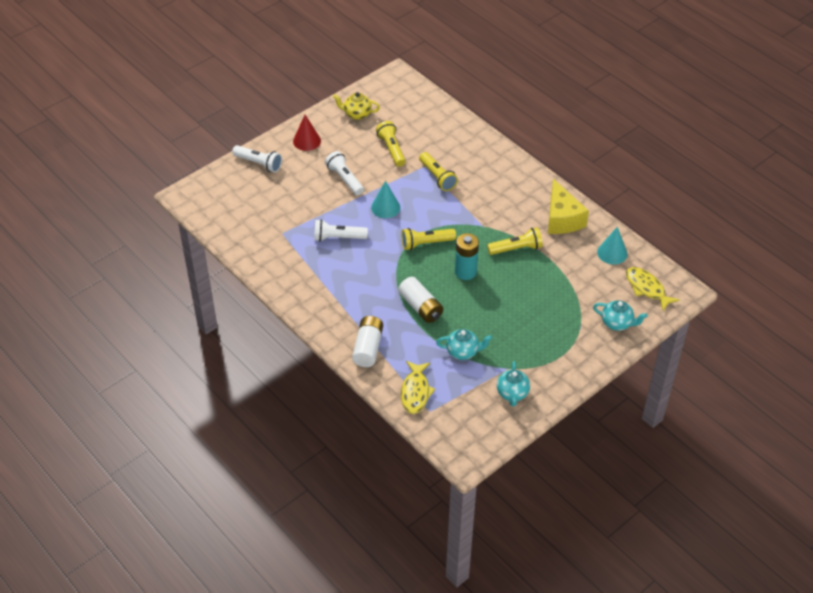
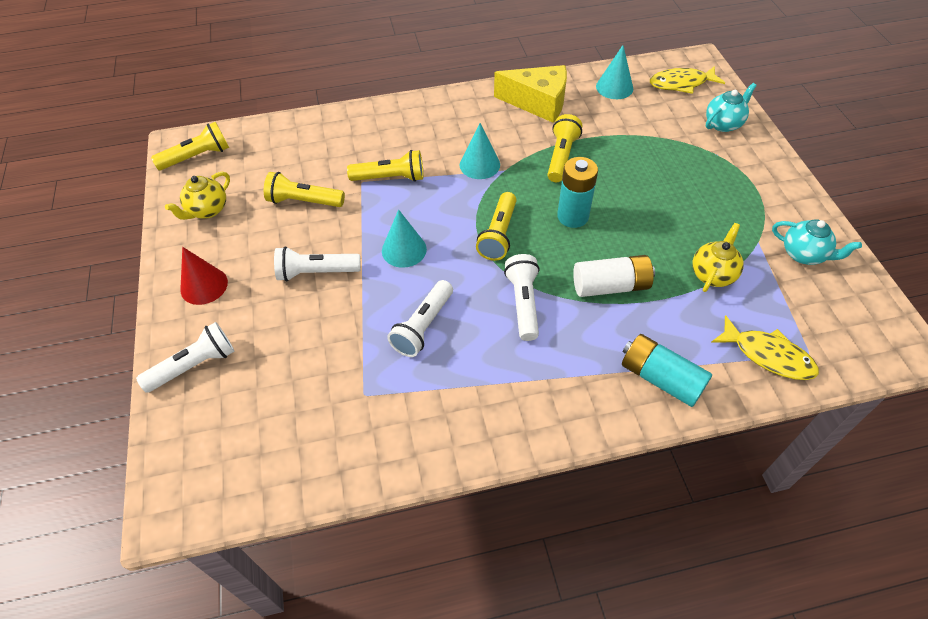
camera: 60 degrees left, 5 degrees up
(368, 348) = (660, 378): white battery -> turquoise battery
(381, 273) = (523, 303): none -> white flashlight
(393, 88) = (197, 157): none -> yellow flashlight
(463, 352) = (712, 274): turquoise teapot -> yellow teapot
(479, 212) = (479, 164): none -> turquoise cone

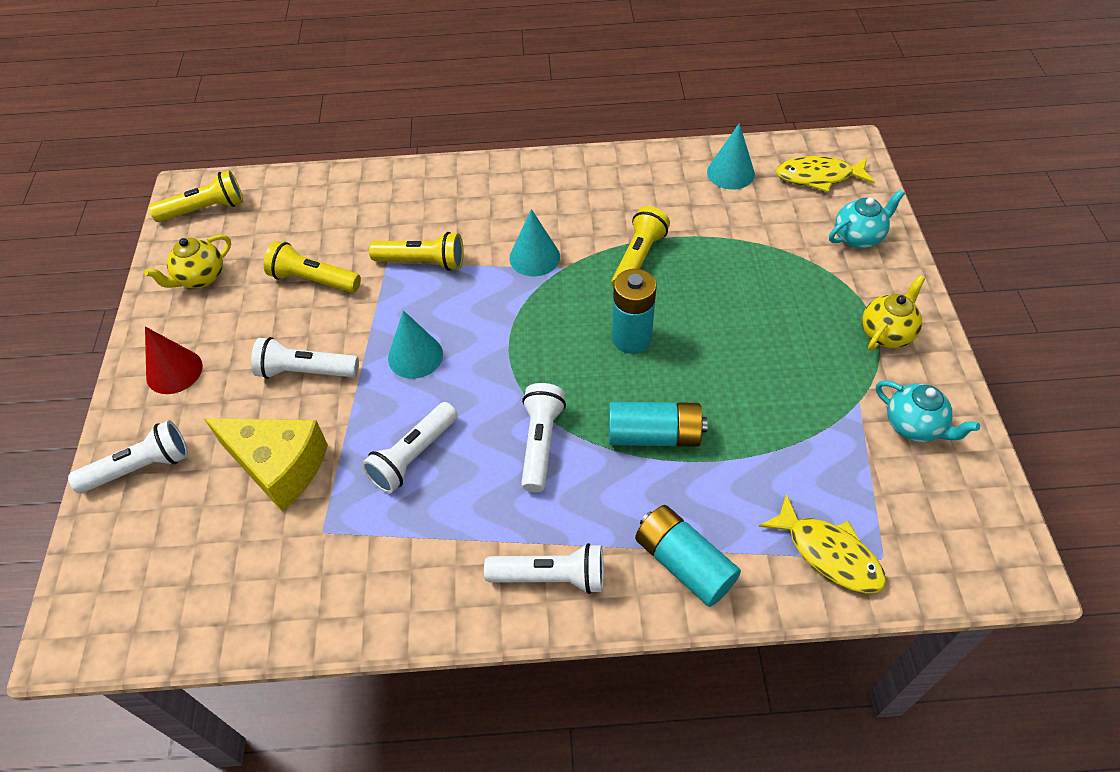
camera: 10 degrees right, 0 degrees up
(498, 234) = (534, 351): yellow flashlight -> none
(538, 103) = (628, 184): yellow cheese -> yellow cheese (279, 467)
(560, 403) = (551, 577): none -> white flashlight
(611, 286) = (654, 435): white battery -> turquoise battery
(712, 274) = (787, 437): yellow teapot -> yellow teapot (886, 333)

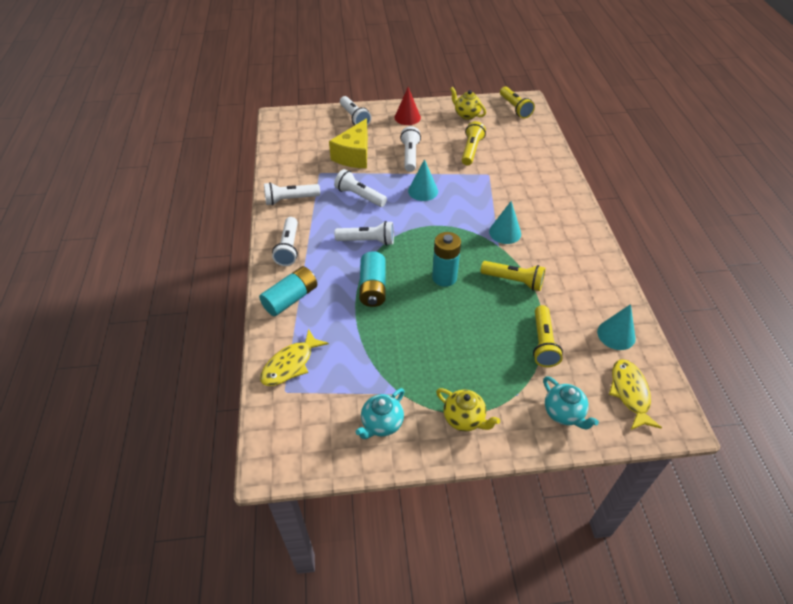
camera: 85 degrees right, 5 degrees down
(403, 584) = (290, 199): none -> white flashlight
(422, 262) = (492, 187): yellow flashlight -> yellow flashlight (543, 343)

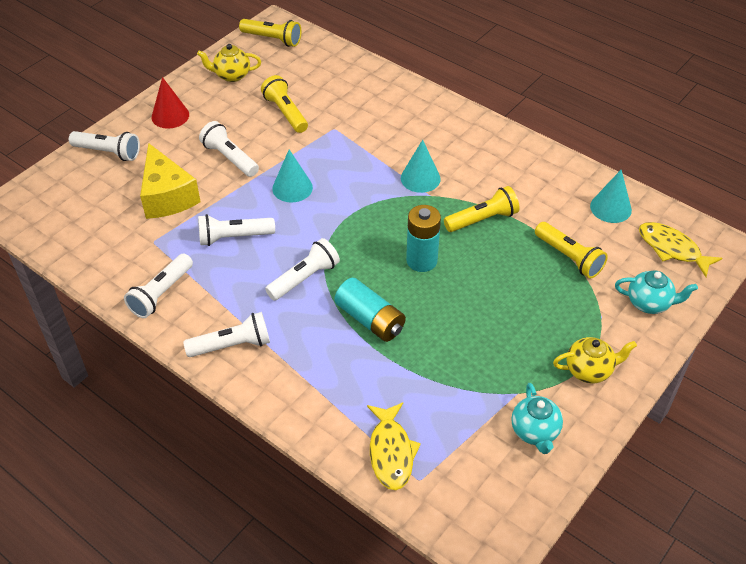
camera: 45 degrees left, 0 degrees up
(288, 248) = (232, 345): white flashlight -> white flashlight turned 60 degrees counterclockwise
(291, 299) = (306, 393): turquoise battery -> none

